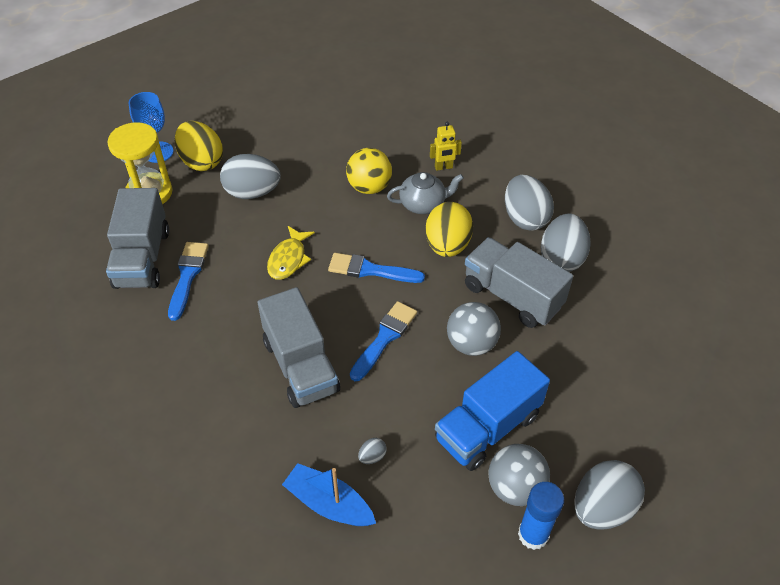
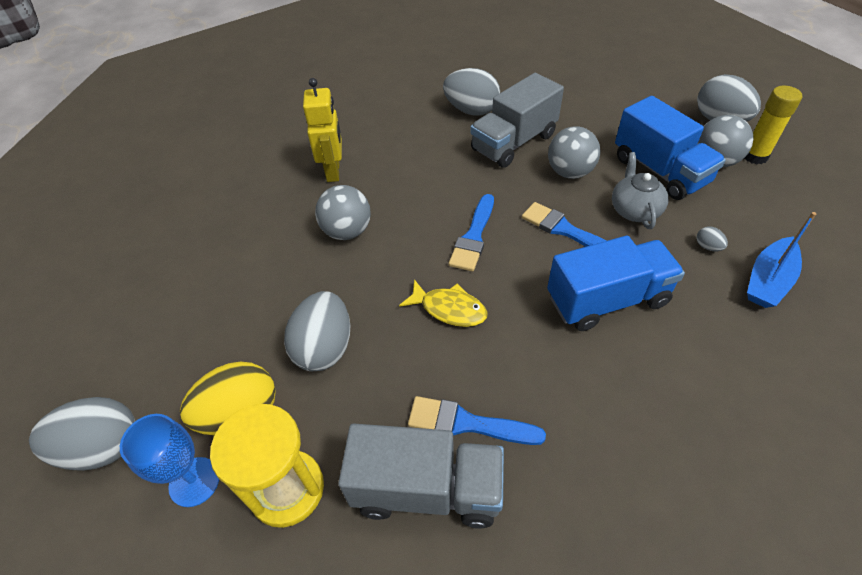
camera: 80 degrees left, 0 degrees up
(300, 366) = (607, 300): grey truck -> blue truck
(369, 187) = (347, 231): yellow ball -> grey ball
(423, 204) = (384, 190): grey teapot -> grey teapot (634, 210)
(443, 167) = (333, 171): yellow robot -> yellow robot, size x1.63
(447, 245) = (446, 178): yellow egg -> none
(525, 218) = (419, 125): grey egg -> grey egg (103, 447)
(533, 534) = (754, 156): blue glue stick -> yellow glue stick

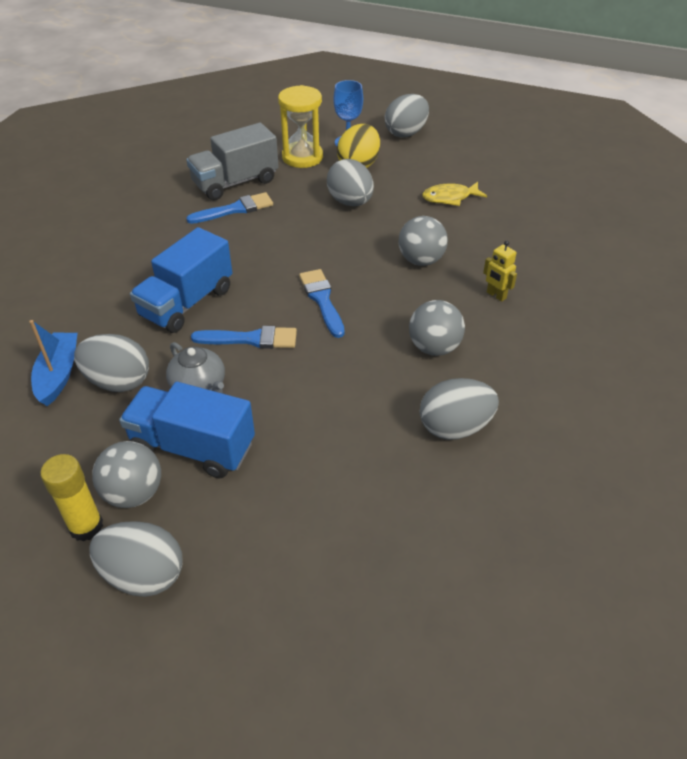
camera: 140 degrees right, 5 degrees down
(333, 171) = (496, 295): yellow robot -> yellow robot, size x0.61
(449, 309) = (295, 250): yellow fish -> yellow fish (450, 198)
(514, 142) = (369, 407): grey truck -> none
(569, 172) = (285, 399): grey ball -> grey ball (434, 347)
(707, 247) = (118, 381): grey egg -> grey egg, size x2.42

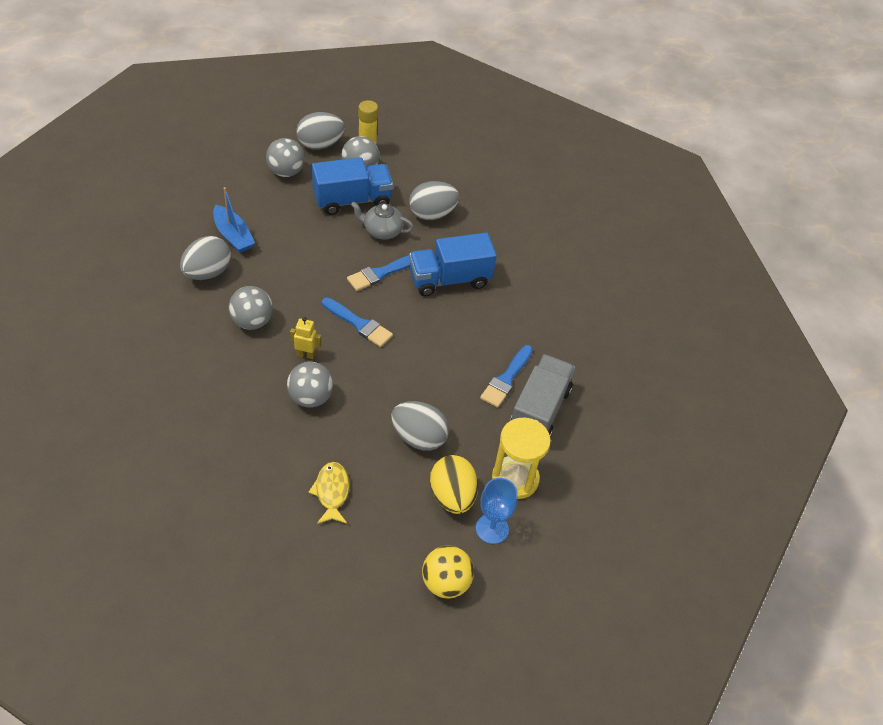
camera: 140 degrees right, 5 degrees up
(58, 374) = (470, 204): blue boat -> blue boat (233, 236)
(187, 303) = (449, 279): blue truck -> blue truck turned 105 degrees counterclockwise
(240, 543) = (286, 172): none -> grey ball
(406, 133) = (445, 583): grey egg -> yellow ball
(450, 198) = (331, 492): yellow fish -> yellow fish turned 45 degrees counterclockwise
(496, 295) = (229, 389): yellow robot -> yellow robot (306, 354)

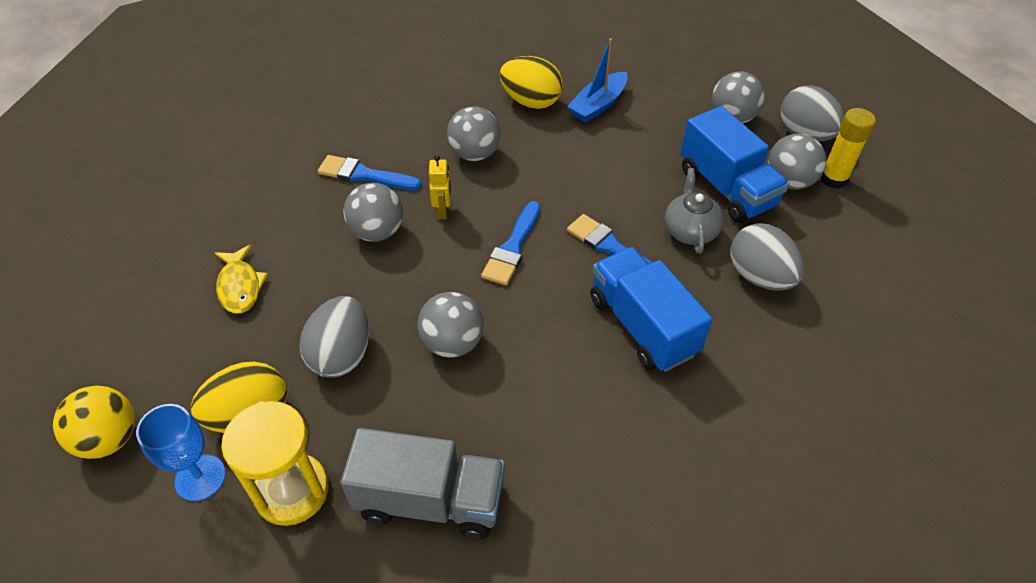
camera: 80 degrees right, 0 degrees up
(207, 273) = (531, 101): grey egg -> yellow egg
(331, 492) = (240, 286): yellow fish -> yellow fish turned 90 degrees clockwise
(430, 375) = (452, 343): none -> grey ball
(506, 379) = (478, 440): blue brush -> blue brush (364, 175)

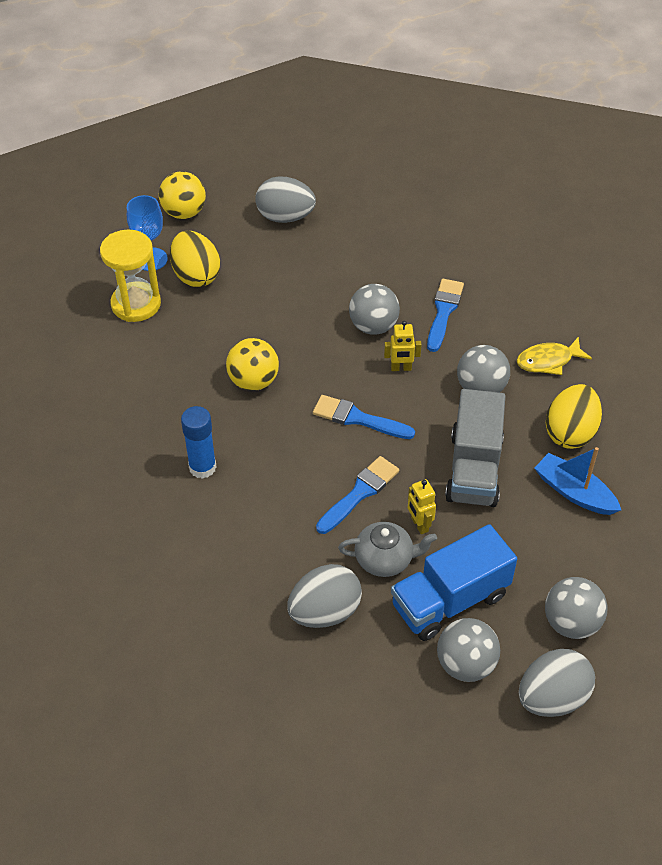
camera: 90 degrees right, 0 degrees up
(240, 286) = (312, 253): yellow fish -> yellow fish (548, 361)
(341, 355) = (245, 317): grey egg -> grey egg (285, 217)
(430, 500) = (120, 375): grey truck -> grey truck (474, 469)
(452, 343) = (253, 381): grey ball -> yellow ball
(586, 391) = (202, 467): none -> blue glue stick
(642, 326) = (267, 510): blue truck -> none
(646, 205) = (419, 525): none -> yellow robot
(833, 179) = (474, 712): yellow glue stick -> none

